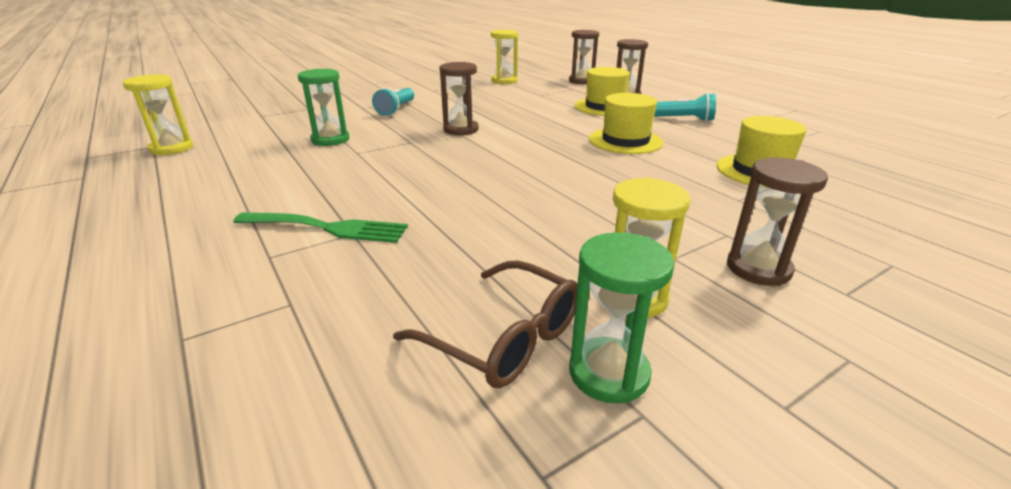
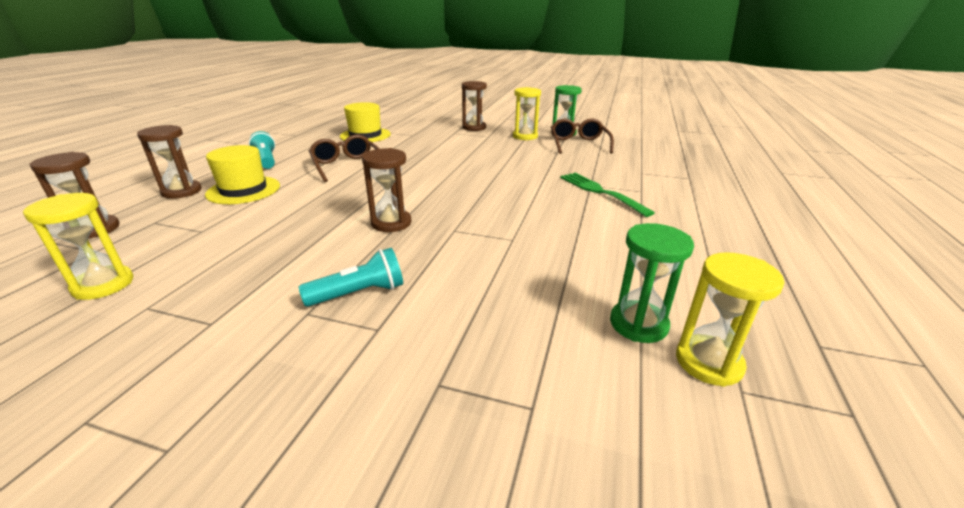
camera: 130 degrees left, 0 degrees up
(330, 140) = (510, 271): green hourglass -> green hourglass (638, 324)
(625, 141) = (347, 166): yellow hat -> brown glasses

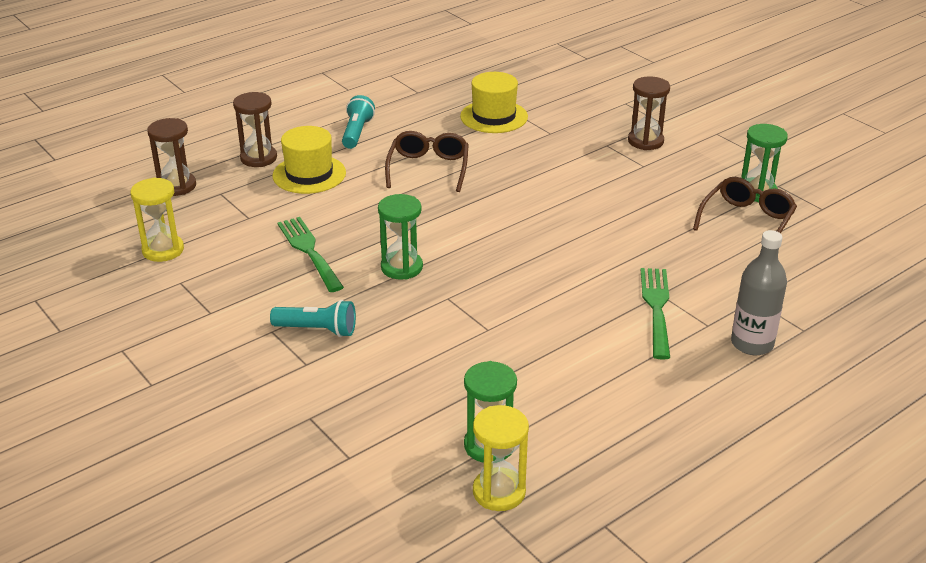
camera: 35 degrees right, 5 degrees up
(290, 237) = (309, 251): none -> green fork
(391, 223) = (401, 267): brown hourglass -> green hourglass
(525, 136) = (693, 182): yellow hourglass -> none
(679, 192) = (752, 344): none -> grey bottle

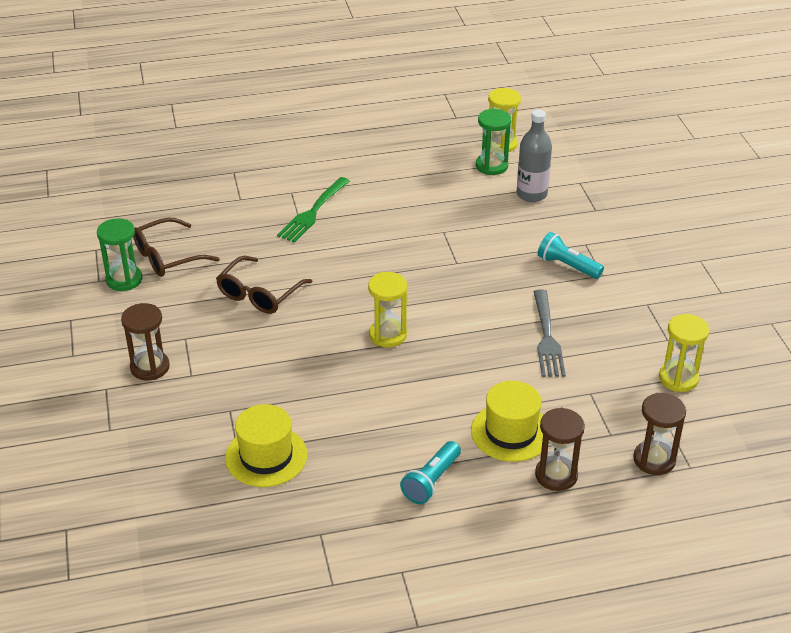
camera: 155 degrees left, 5 degrees up
(309, 251) = (547, 337): green fork -> grey fork
(401, 267) = (476, 298): green hourglass -> none
(428, 168) = (387, 401): brown glasses -> brown glasses (259, 294)
(467, 213) = (387, 335): none -> yellow hourglass
(752, 344) = (277, 173): grey bottle -> grey bottle (531, 194)

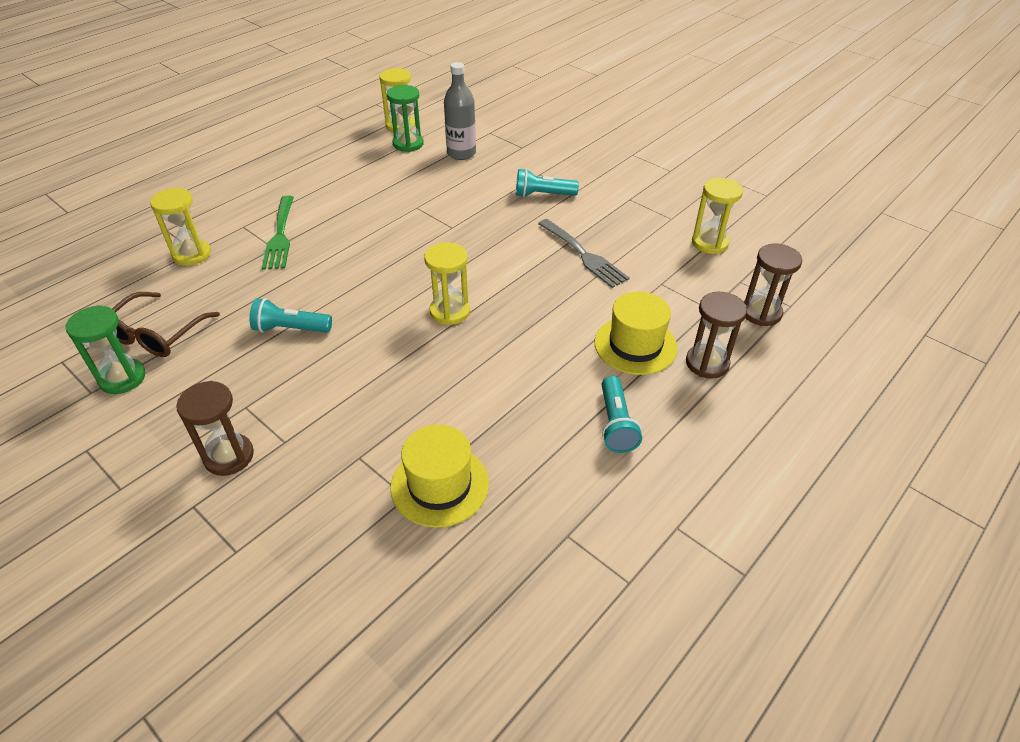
camera: 35 degrees left, 5 degrees up
(236, 201) = (192, 254): none -> yellow hourglass
(259, 294) = (290, 329): brown glasses -> turquoise flashlight

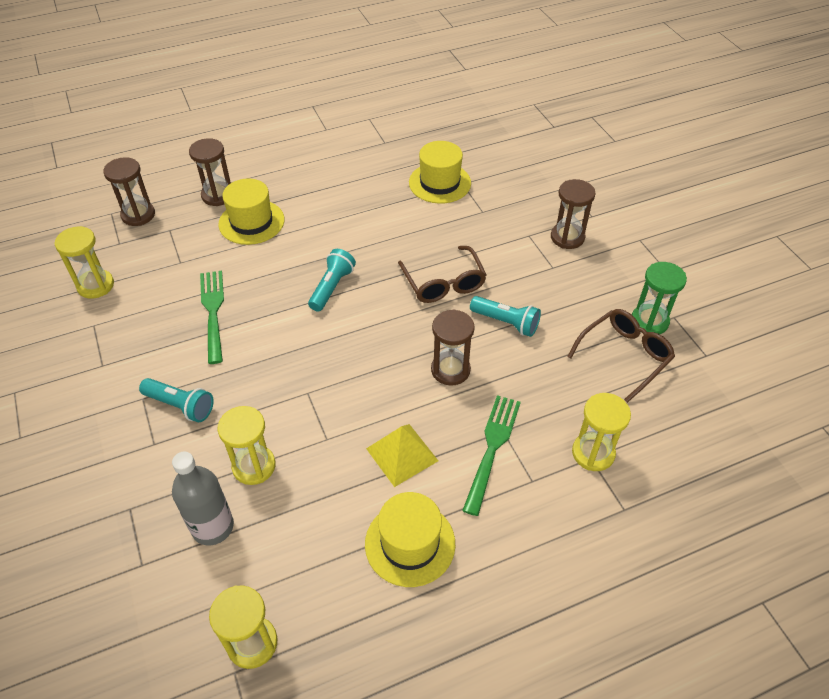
camera: 155 degrees left, 5 degrees up
(326, 177) = (410, 543): none -> yellow hat
(334, 275) = (450, 370): none -> brown hourglass
(352, 214) = (402, 454): none -> yellow pyramid
(373, 347) = (444, 283): none -> brown glasses
(408, 144) = (268, 583): green hourglass -> none
(450, 312) = (367, 294): yellow hourglass -> yellow hourglass (254, 466)
(584, 255) = (213, 311): grey fork -> green fork
(615, 424) = (312, 181): turquoise flashlight -> turquoise flashlight (332, 287)

